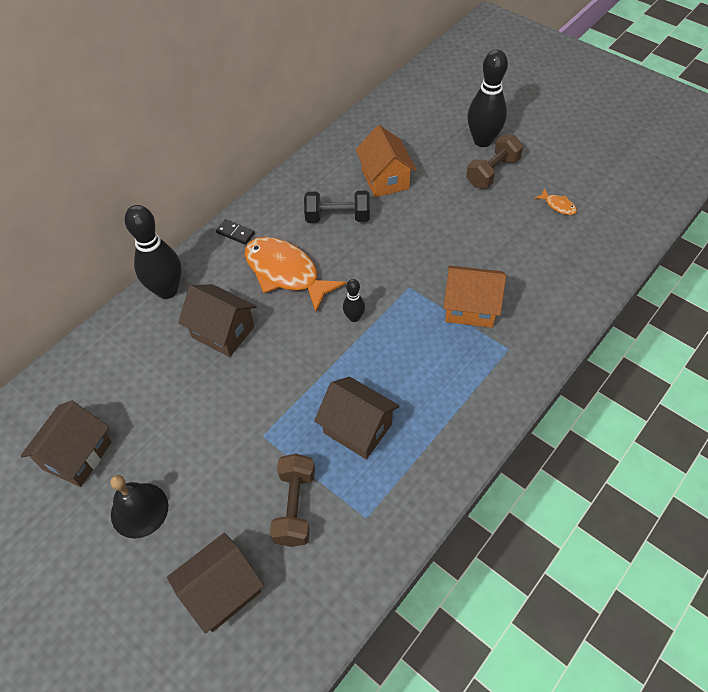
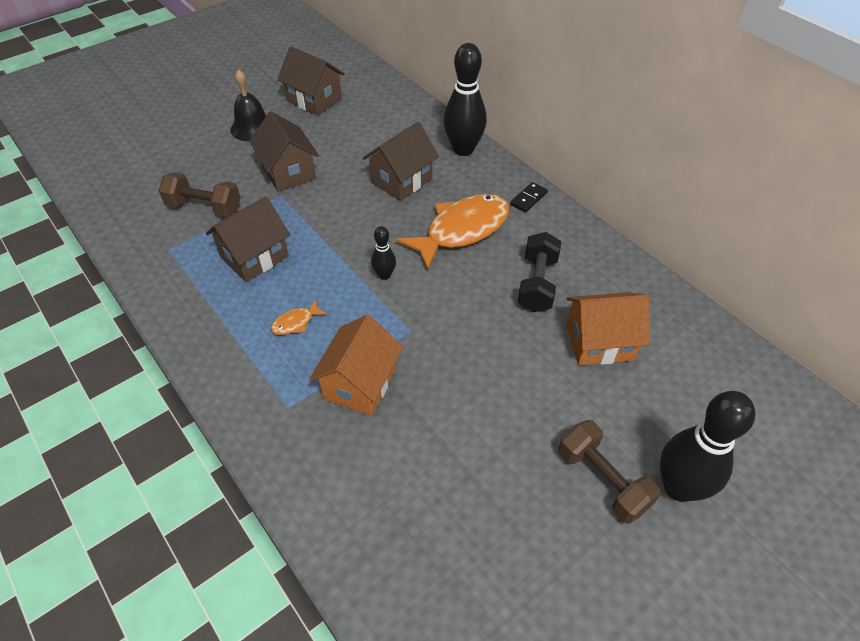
camera: 100 degrees right, 5 degrees down
(222, 591) = (164, 163): brown house -> brown house (289, 172)
(558, 205) = (515, 555): orange fish -> orange fish (295, 323)

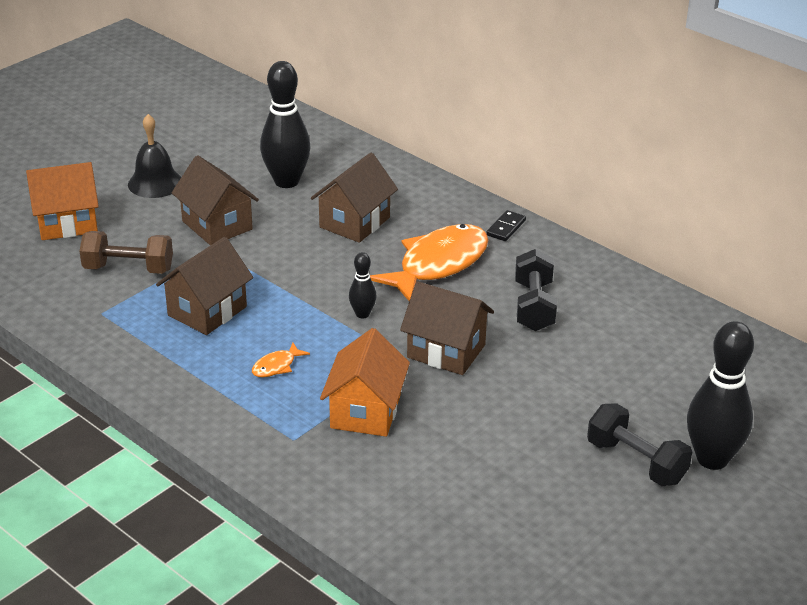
camera: 10 degrees left, 15 degrees down
(314, 100) = (222, 148): brown house -> brown house (446, 351)
(463, 149) = (418, 185): black bowling pin -> black bowling pin (286, 181)
(599, 342) = (611, 351): orange house -> orange house (67, 223)
(602, 480) = (636, 462): brown dumbbell -> black dumbbell

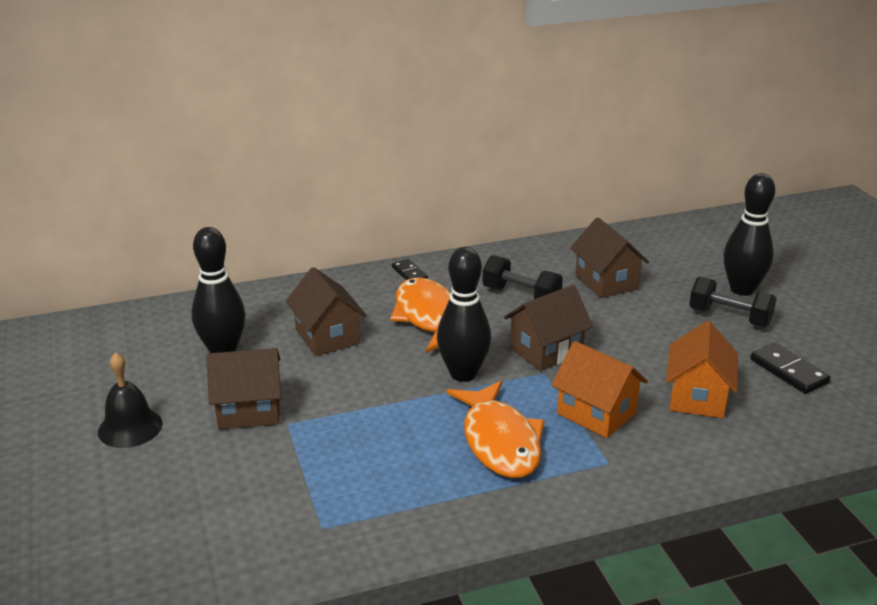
camera: 60 degrees left, 5 degrees down
(67, 223) = (133, 508): orange house -> orange house (697, 397)
(128, 269) = (263, 487): brown dumbbell -> none
(207, 311) = (382, 457): brown house -> brown house (606, 282)
(276, 366) = (499, 441): orange fish -> orange fish, size x2.42
(362, 314) = (463, 374): black bowling pin -> black bowling pin, size x2.03
(561, 530) = (788, 371): none -> black domino
(636, 462) = (729, 317): black dumbbell -> black dumbbell turned 45 degrees clockwise

